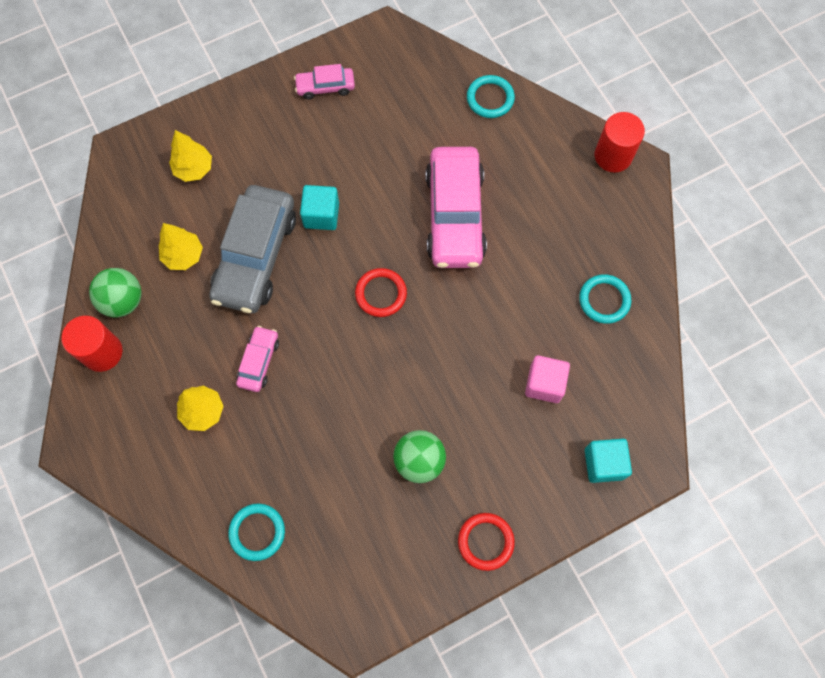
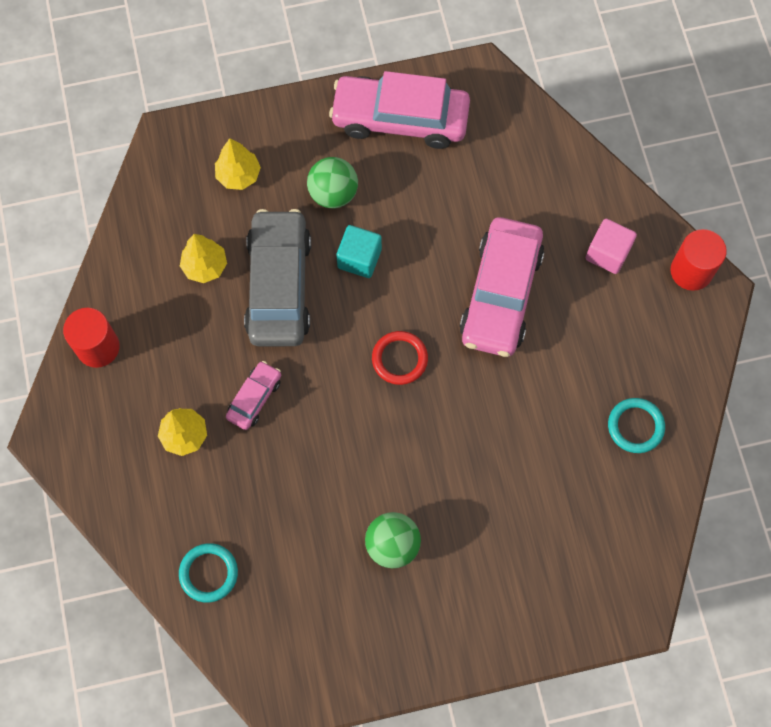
camera: 15 degrees right, 0 degrees up
(123, 301) = (132, 299): green ball -> green ball (333, 193)
(255, 256) = (279, 285): grey car -> grey car turned 150 degrees clockwise
(325, 87) = (400, 118): pink car -> pink car, size x2.08
(485, 541) = (438, 646): red ring -> none
(490, 98) = (574, 174): turquoise ring -> none
(544, 384) = (546, 499): pink cube -> pink cube (607, 253)
(603, 464) = (584, 599): turquoise cube -> none

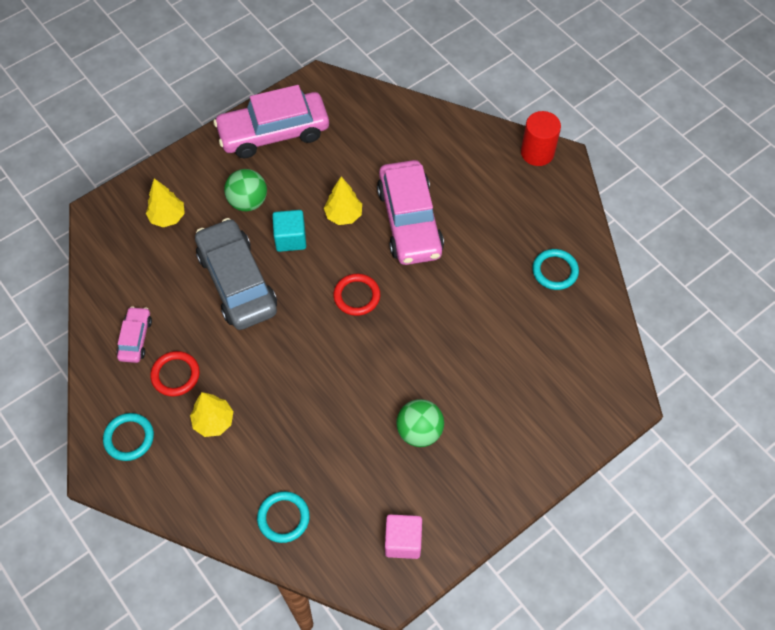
camera: 25 degrees left, 10 degrees down
(92, 414) = (129, 438): none -> turquoise ring
(98, 347) = (110, 385): red cylinder -> none
(168, 365) = (175, 375): none -> red ring
(205, 266) = (171, 291): yellow tree -> yellow tree (343, 215)
(254, 398) = (257, 370): pink car -> pink car (136, 338)
(607, 253) = (472, 164): pink cube -> pink cube (403, 541)

